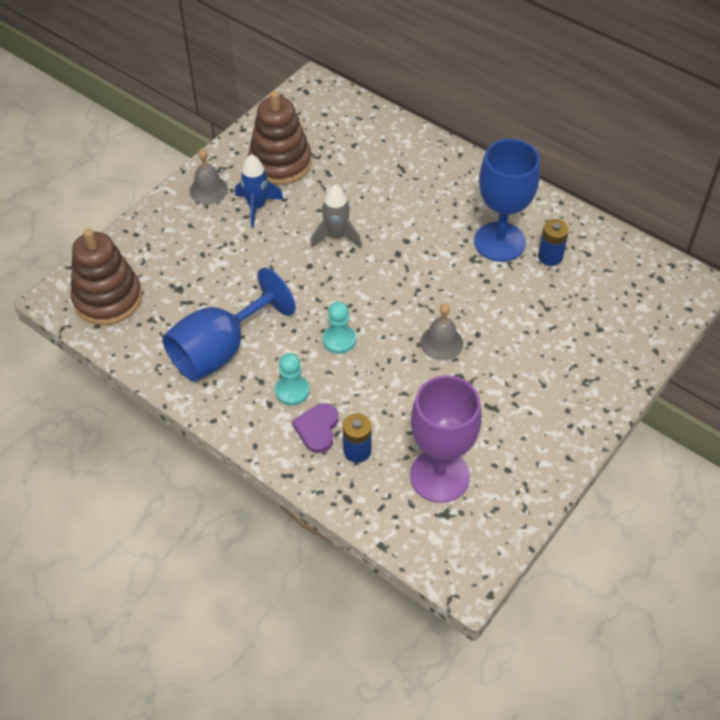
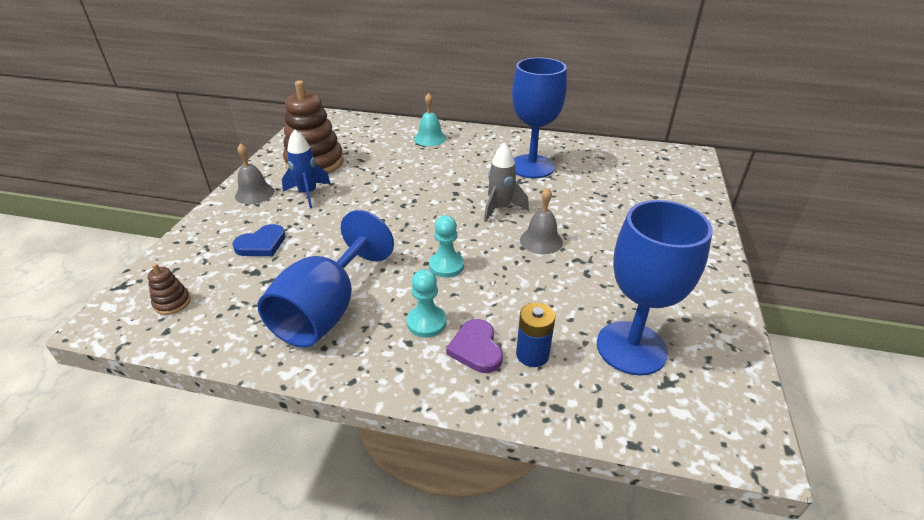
camera: 25 degrees left, 15 degrees down
(108, 299) = (172, 303): brown stacking toy -> brown stacking toy, size x0.43
(194, 259) = (261, 244): none -> blue heart
(336, 236) = (394, 195): grey rocket -> grey rocket (500, 208)
(417, 161) = (430, 138): none -> turquoise bell
(439, 476) = (631, 348): purple goblet -> blue goblet
(550, 257) = (577, 165): blue battery -> none

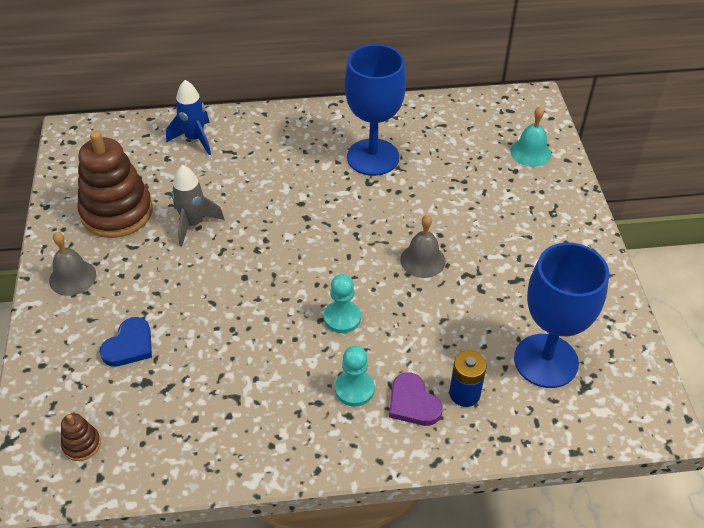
camera: 20 degrees left, 10 degrees up
(308, 193) = (138, 261): blue rocket -> blue rocket (195, 139)
(326, 310) = (250, 405): blue goblet -> none
(430, 138) = (236, 139): turquoise bell -> turquoise bell (530, 152)
(500, 208) = (364, 227): grey rocket -> grey rocket (193, 224)

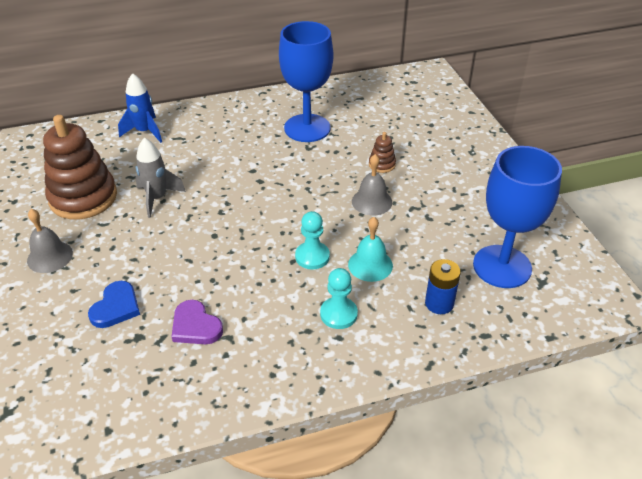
camera: 10 degrees left, 5 degrees down
(81, 444) = (84, 403): brown stacking toy -> brown stacking toy (382, 164)
(413, 403) = (395, 318): purple heart -> purple heart (195, 326)
(530, 152) = (440, 110): turquoise bell -> turquoise bell (370, 265)

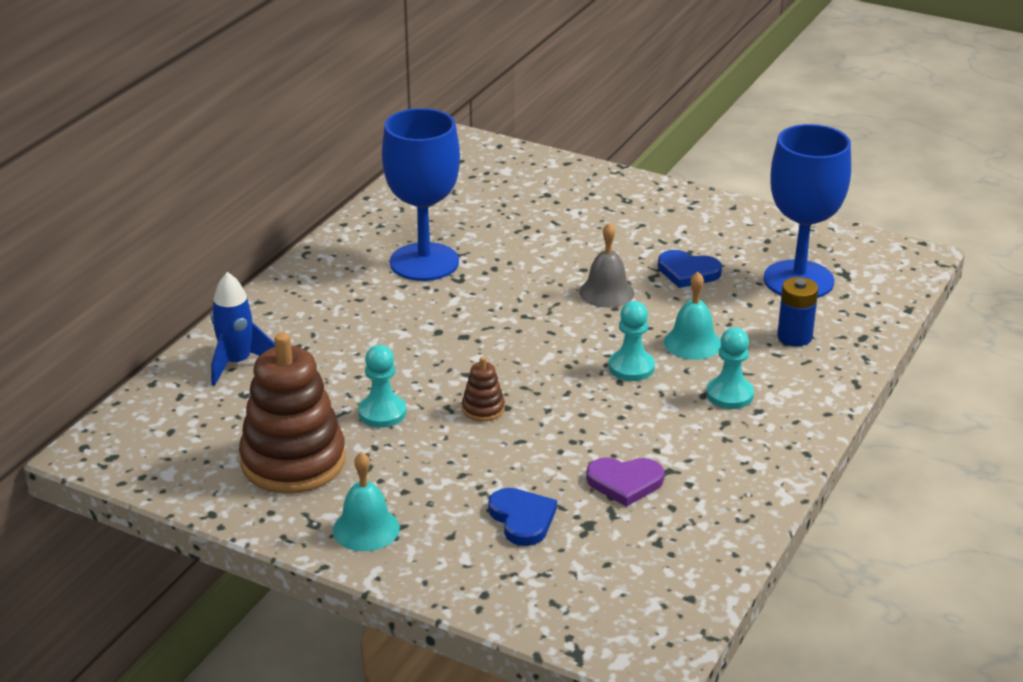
camera: 45 degrees left, 10 degrees down
(50, 257) = (366, 529): grey bell -> turquoise bell
(157, 198) = (382, 413): grey rocket -> turquoise pawn
(382, 164) = (561, 255): brown stacking toy -> brown stacking toy (483, 409)
(438, 218) = (688, 272): none -> blue heart

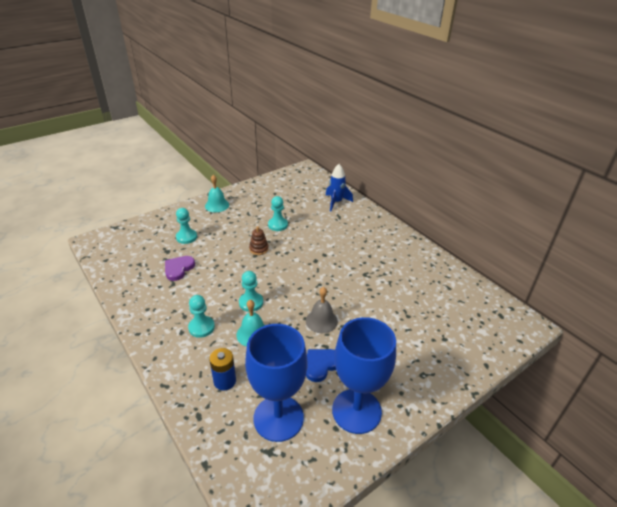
camera: 115 degrees right, 5 degrees up
(293, 461) = (266, 200): brown stacking toy -> none
(424, 262) = (387, 268): blue goblet -> blue goblet (356, 411)
(522, 519) = (186, 237): blue heart -> turquoise pawn

